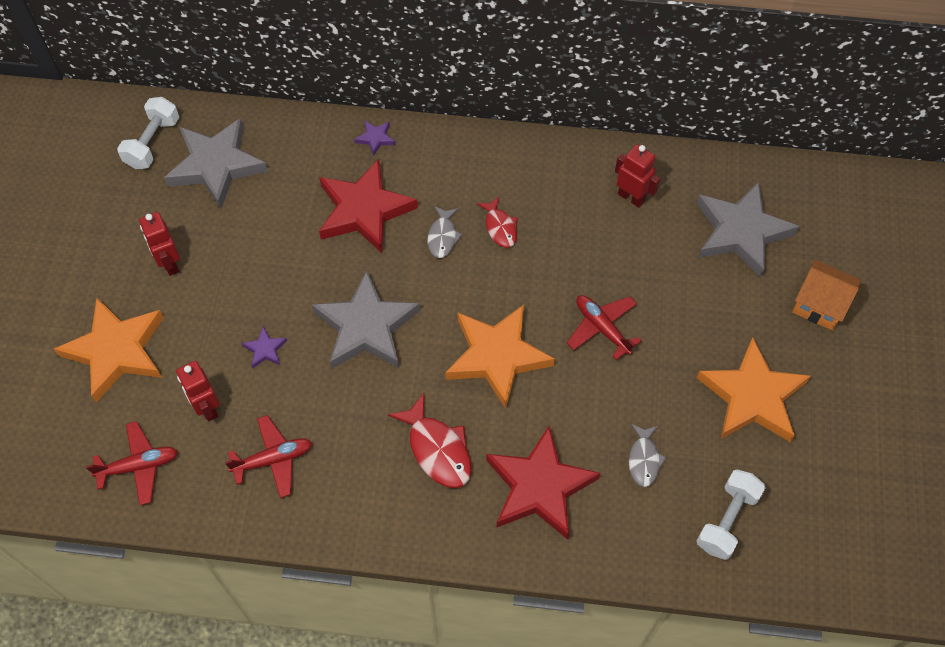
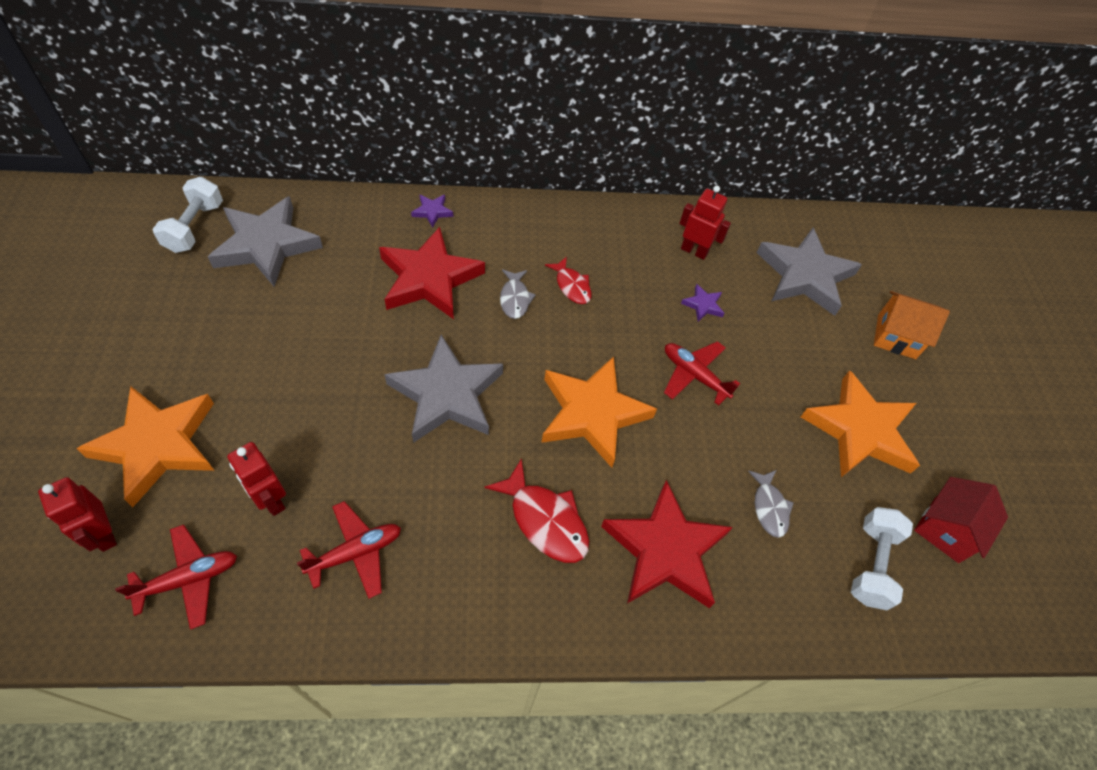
camera: 15 degrees left, 5 degrees down
(170, 263) = (218, 345): red robot -> red robot (104, 534)
(265, 349) = (335, 428): purple star -> purple star (703, 305)
(809, 497) = (946, 529): none -> red house

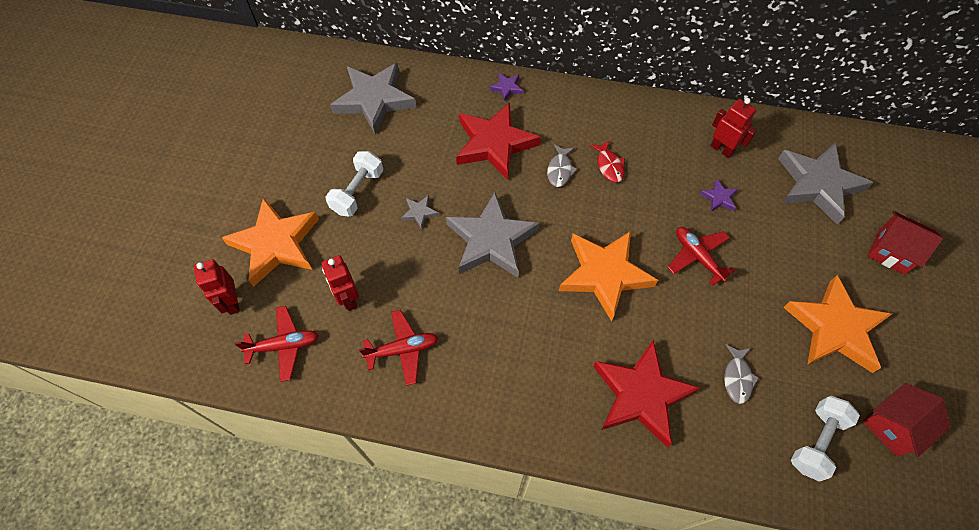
camera: 20 degrees right, 5 degrees up
(195, 227) = (324, 79): white dumbbell -> white dumbbell (358, 192)
(348, 375) = (419, 213): none -> grey star
(545, 520) = (549, 353): red fish -> none
(896, 336) = (891, 251): orange house -> red house

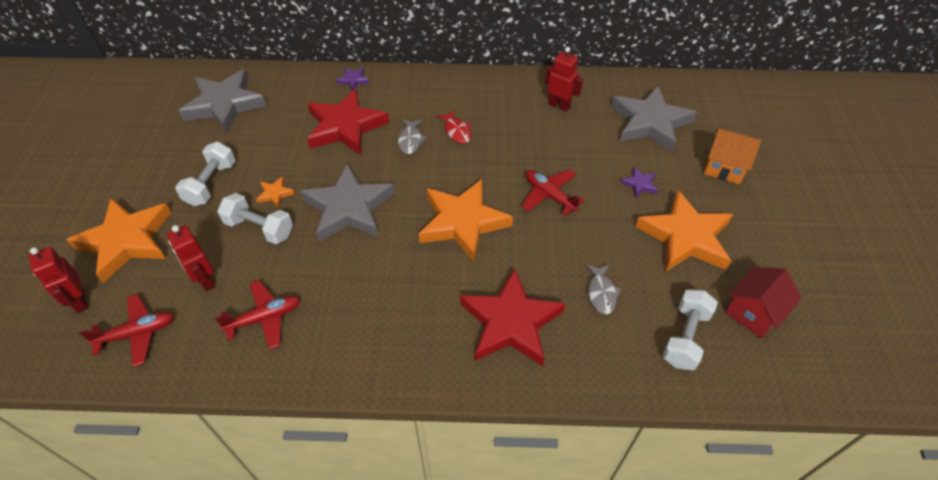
camera: 10 degrees left, 10 degrees down
(402, 250) = (259, 228): none -> white dumbbell
(419, 213) = (275, 194): grey star -> orange star
(719, 198) = (562, 144): purple star -> purple star (639, 184)
(891, 251) = (724, 167): red house -> orange house

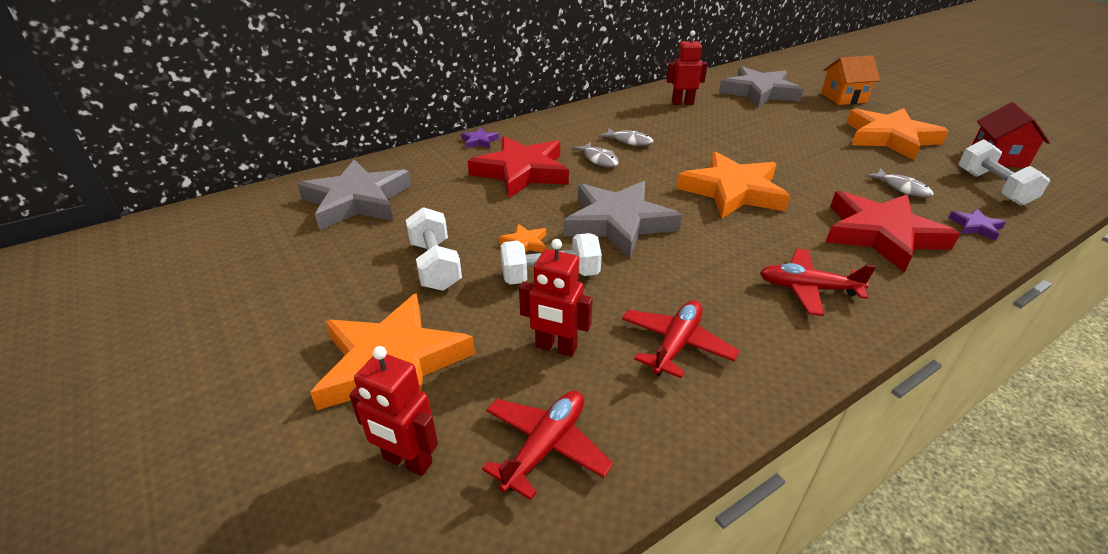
camera: 35 degrees left, 15 degrees down
(457, 131) = (629, 141): red fish -> grey fish
(549, 195) = (766, 151): red plane -> red plane (807, 289)
(639, 184) = (812, 123): purple star -> purple star (975, 226)

